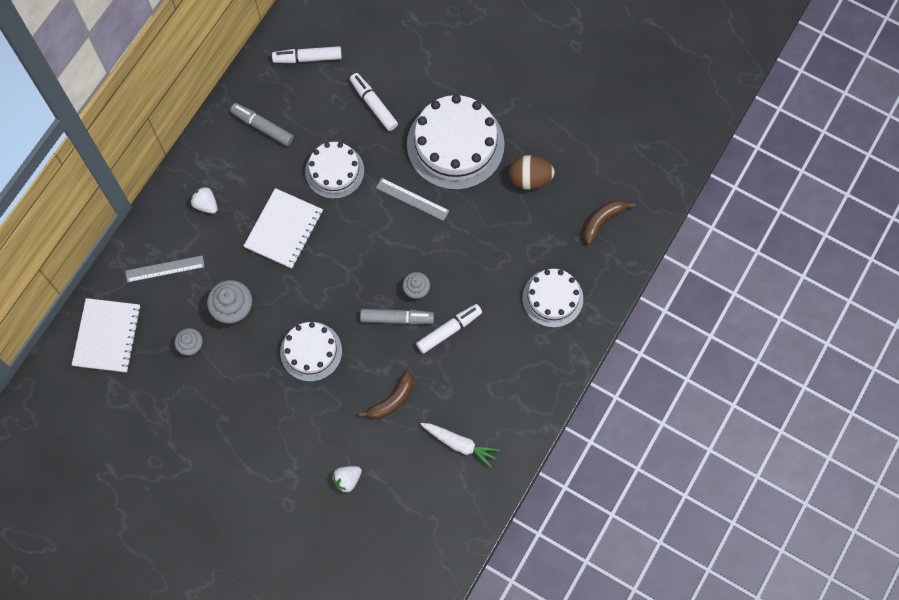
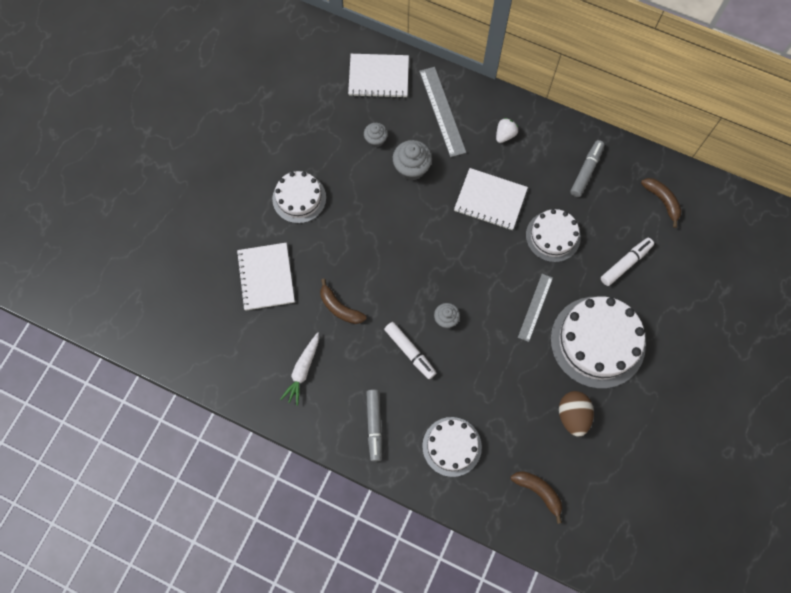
camera: 85 degrees right, 0 degrees up
(165, 269) = (442, 111): grey ruler -> grey ruler, size x1.52
(307, 58) = (662, 201): white marker -> brown banana
(311, 351) = (379, 235): white cake -> white cake (299, 198)
(347, 480) = (266, 277): white strawberry -> white notebook
(397, 318) = (417, 304): grey marker -> grey marker (374, 425)

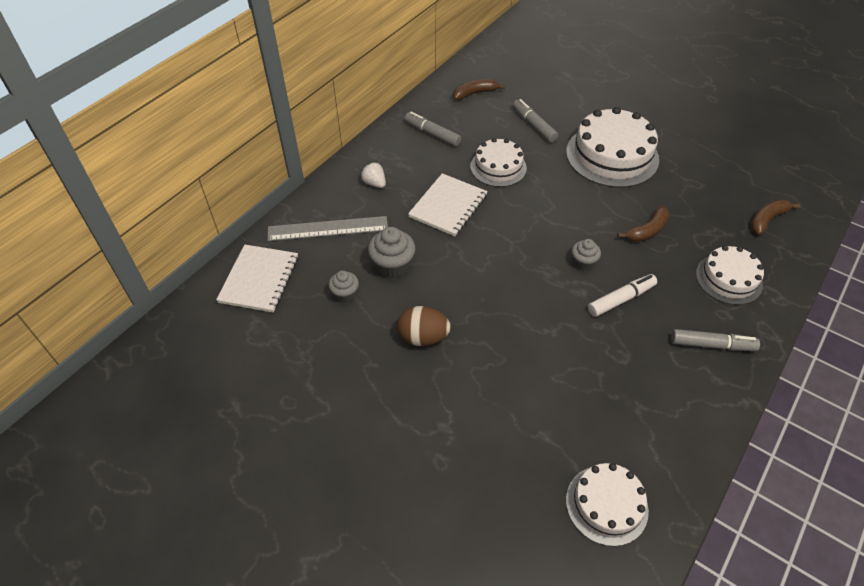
camera: 80 degrees left, 20 degrees down
(266, 277) = (513, 440): white notebook -> none
(299, 198) = (404, 386): white cake -> white cake (606, 504)
(302, 370) = (645, 411): white carrot -> none
(340, 308) = (563, 360): brown banana -> brown banana (647, 230)
(535, 307) = (574, 191): grey ruler -> none
(572, 416) = (687, 184): brown egg -> brown egg (423, 337)
(625, 263) = (534, 125): white marker -> grey marker

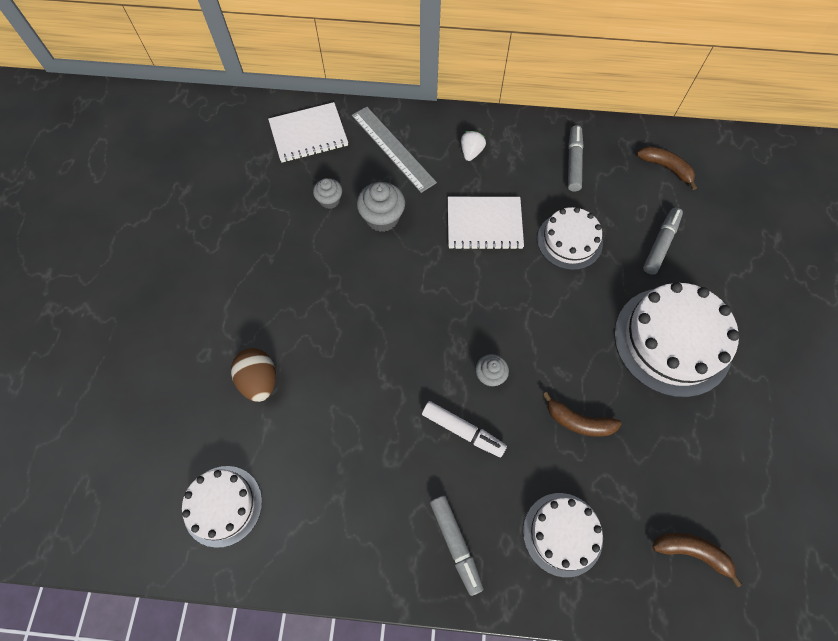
camera: 60 degrees right, 15 degrees up
(423, 337) = (318, 281): brown egg -> brown egg (259, 380)

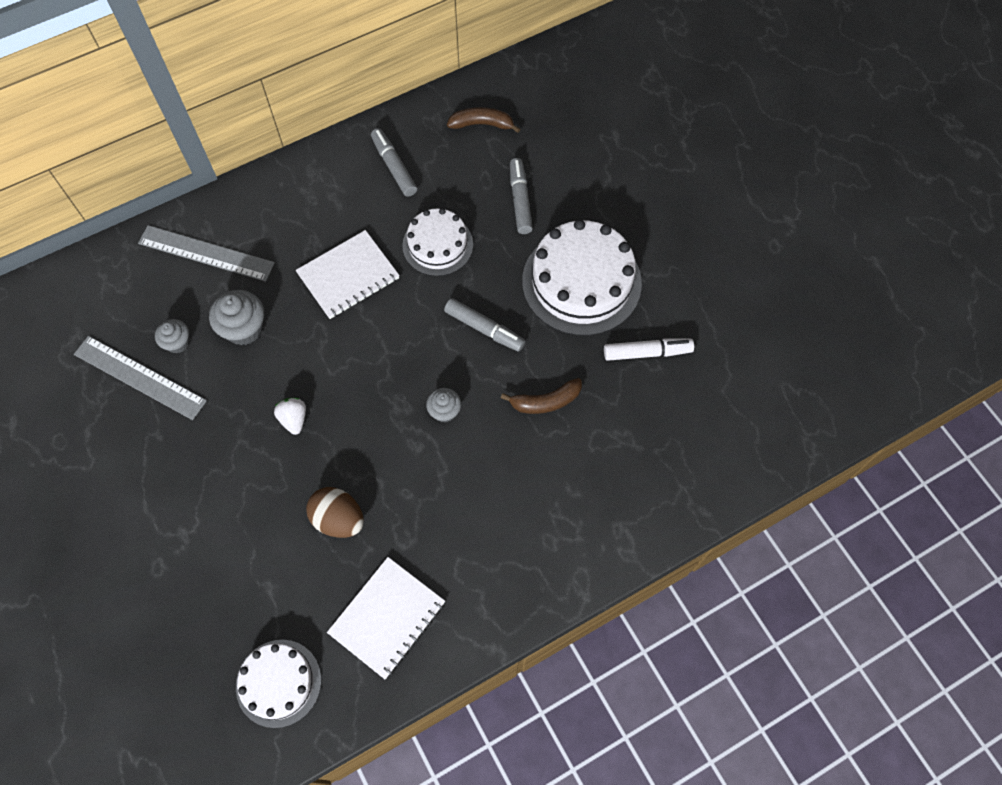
camera: 35 degrees left, 0 degrees up
(259, 380) = (232, 554): brown egg -> brown egg (338, 519)
(288, 209) = (140, 377): none -> grey ruler
(308, 134) = (105, 289): white notebook -> white notebook (387, 618)
(455, 544) = (508, 570): grey marker -> grey marker (484, 328)
(463, 430) = (452, 474): white marker -> white marker (647, 352)
(471, 152) = (288, 212): white strawberry -> white strawberry (294, 419)
(562, 534) = (590, 502): white cake -> none
(692, 552) = (698, 447): brown banana -> none

